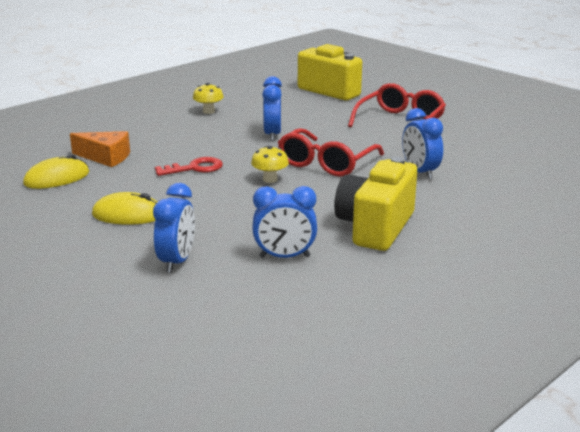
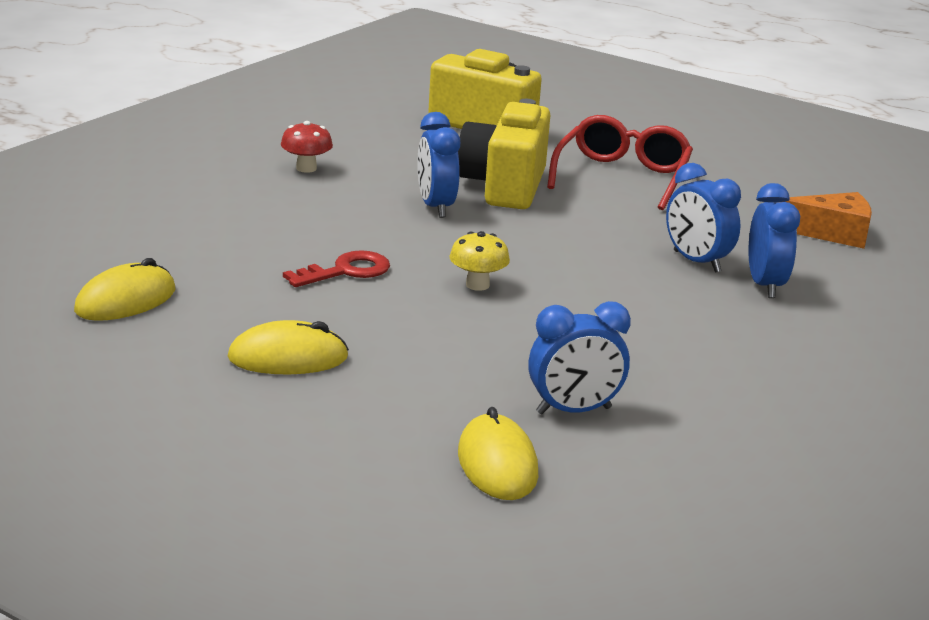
camera: 15 degrees left, 0 degrees up
(106, 157) = (184, 258): orange cheese -> orange cheese (832, 233)
(177, 261) = (415, 430): blue clock -> blue clock (765, 285)
(208, 111) = (306, 168): yellow mushroom -> red mushroom
(215, 285) = (497, 464): none -> yellow mouse
(326, 163) = (548, 253): red glasses -> none
(375, 227) = (680, 355): yellow camera -> yellow camera (504, 186)

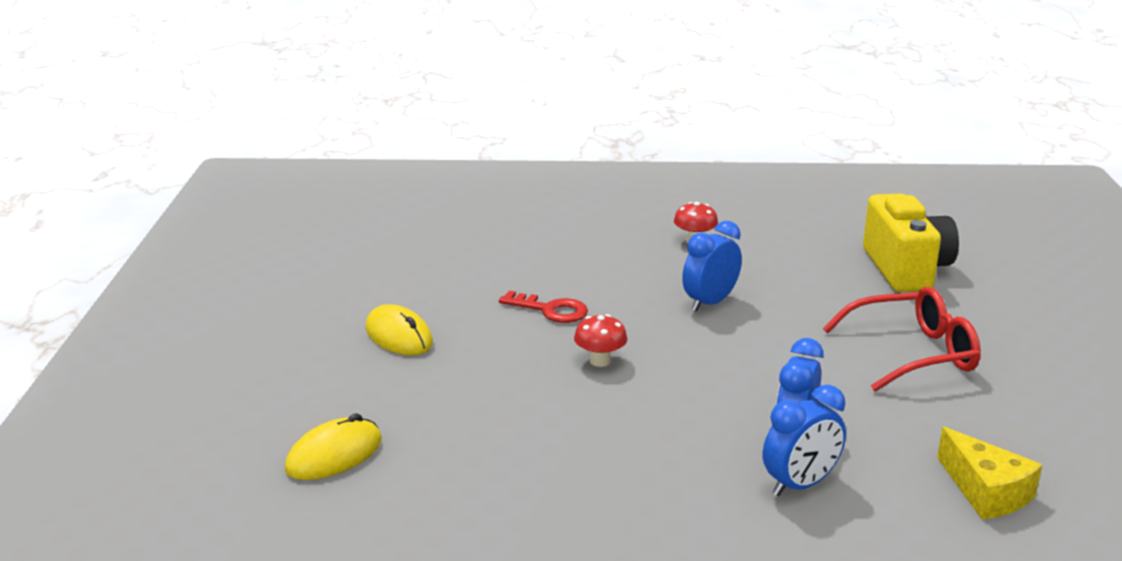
camera: 60 degrees right, 0 degrees up
(125, 300) = (411, 265): yellow mouse -> none
(477, 285) = (600, 361): yellow mushroom -> red mushroom
(504, 186) = (797, 314): yellow camera -> none
(573, 411) = (446, 461): blue clock -> none
(832, 233) = (986, 492): orange cheese -> yellow cheese

